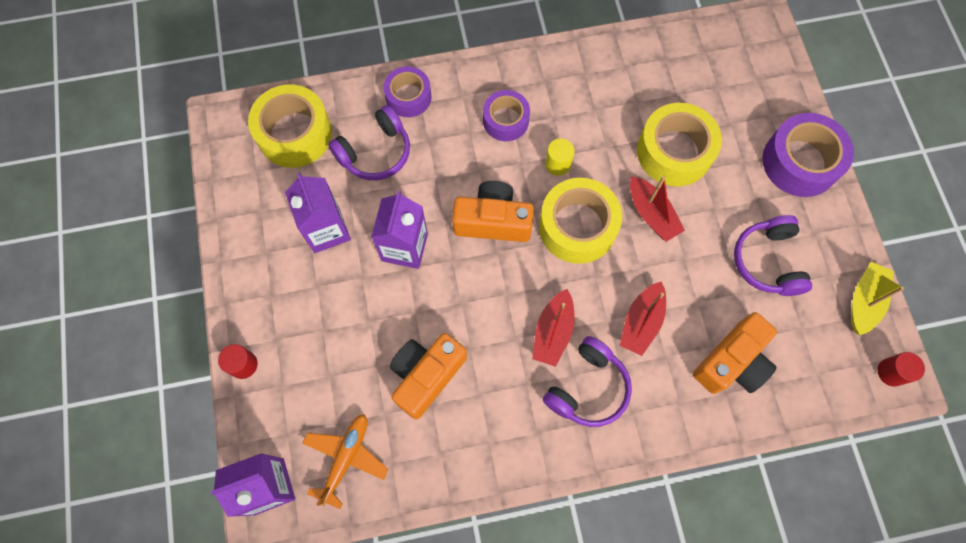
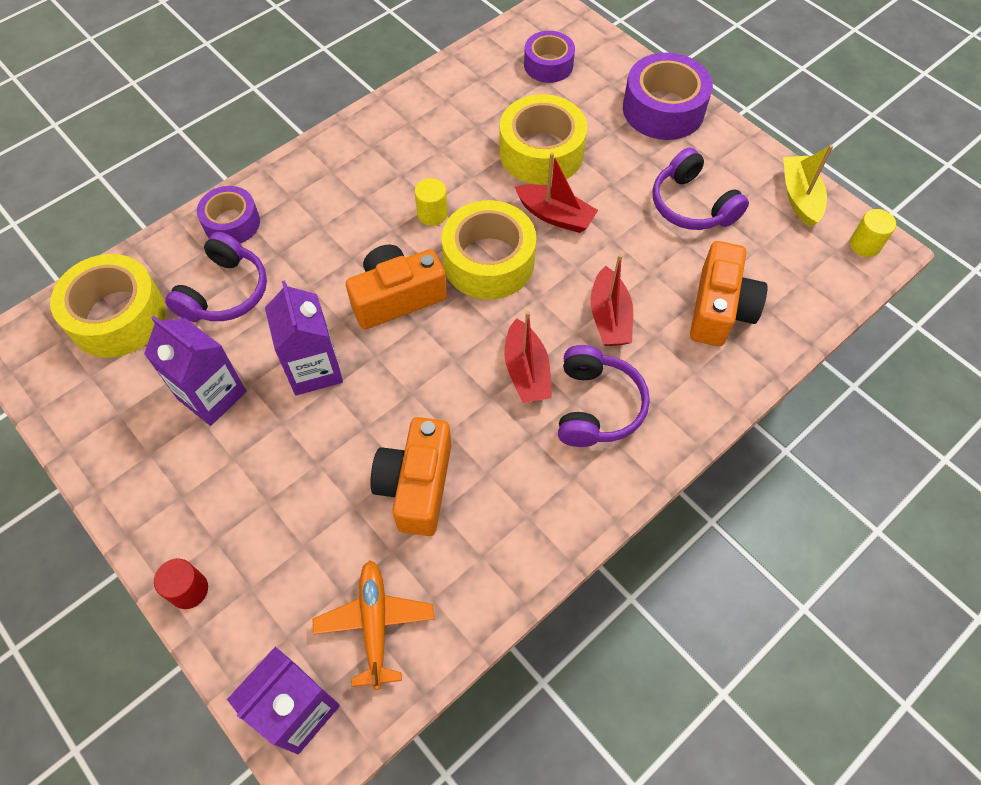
camera: 30 degrees left, 10 degrees down
(505, 120) = (352, 199): purple tape -> purple tape (548, 65)
(891, 372) = (864, 245): red cylinder -> yellow cylinder

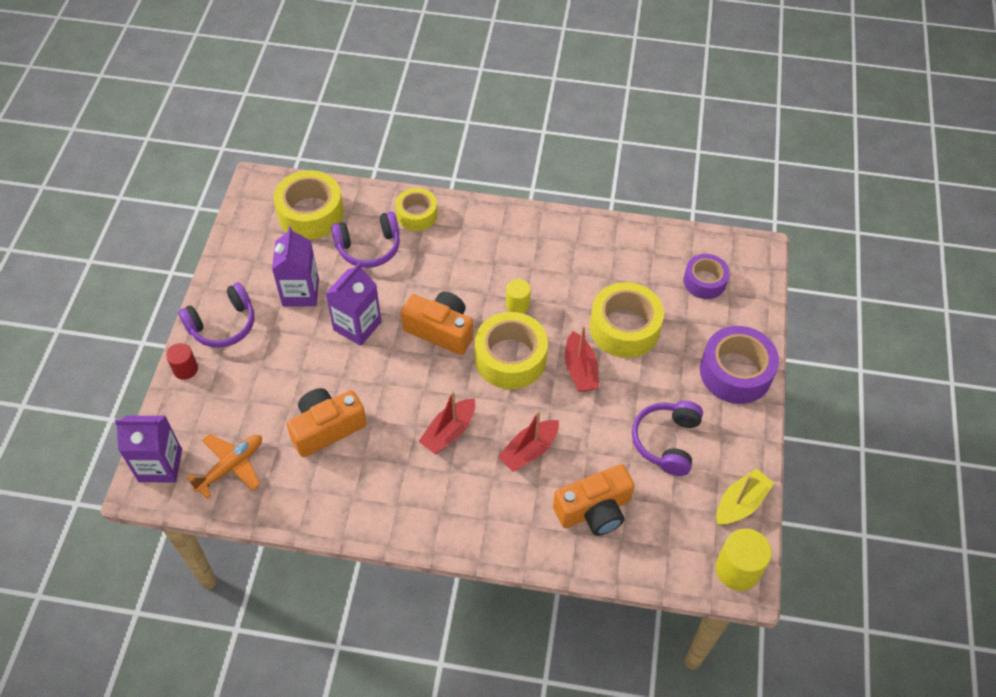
camera: 50 degrees right, 5 degrees down
(232, 223) = (417, 215): purple tape -> yellow tape
(596, 406) = (457, 485): purple headphones -> purple headphones (223, 325)
(864, 245) = (737, 570): yellow cylinder -> yellow cylinder, size x1.62

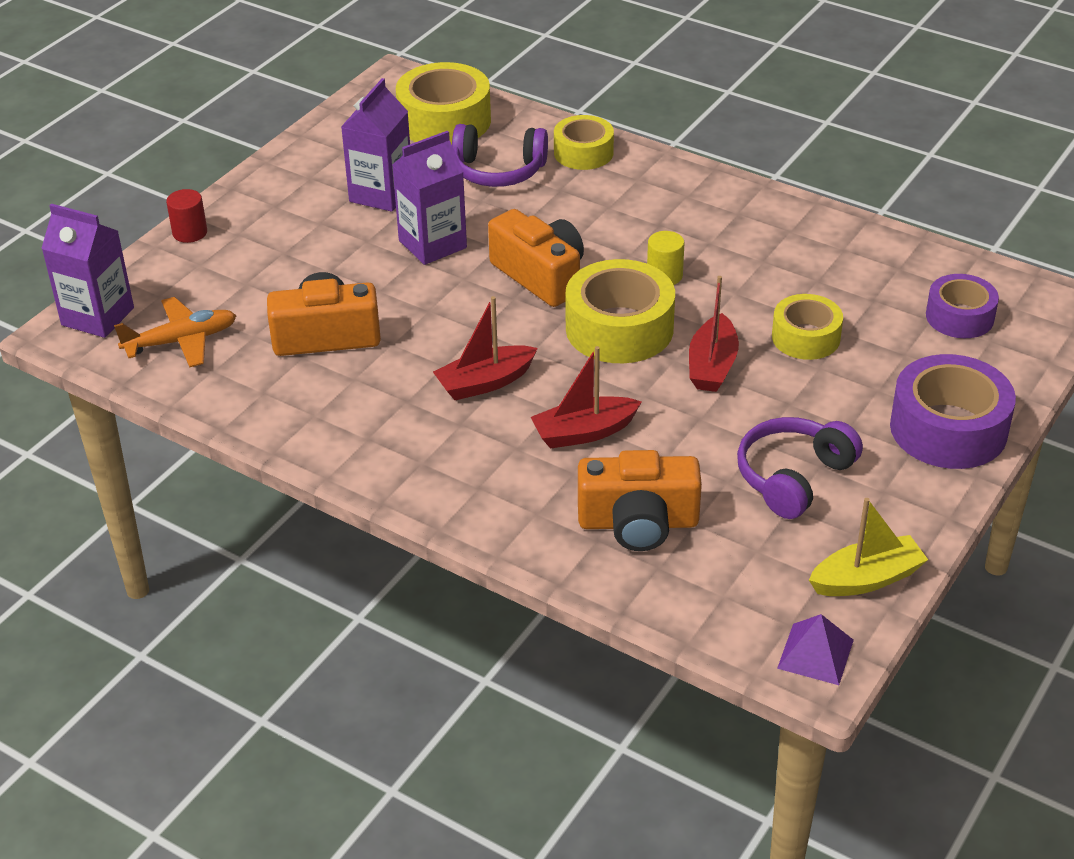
camera: 25 degrees right, 15 degrees down
(223, 325) = (263, 202): purple headphones -> none
(624, 328) = (805, 337): yellow tape -> yellow tape, size x0.63
(737, 570) = (815, 654): yellow cylinder -> purple pyramid

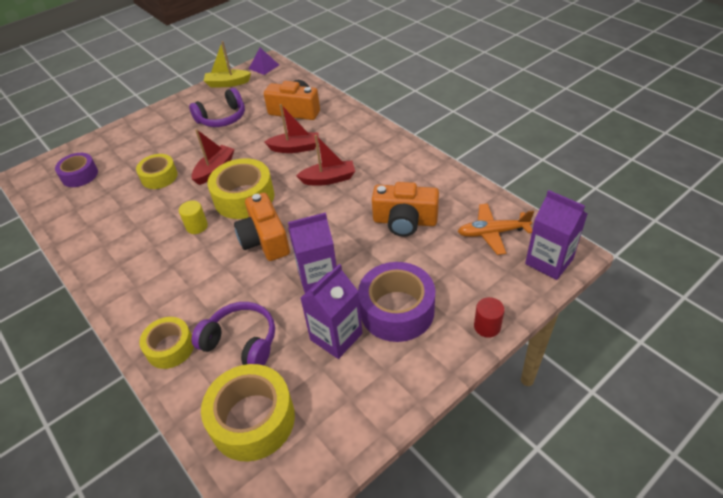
camera: 160 degrees left, 5 degrees up
(948, 429) = (144, 127): purple tape -> purple tape (397, 310)

